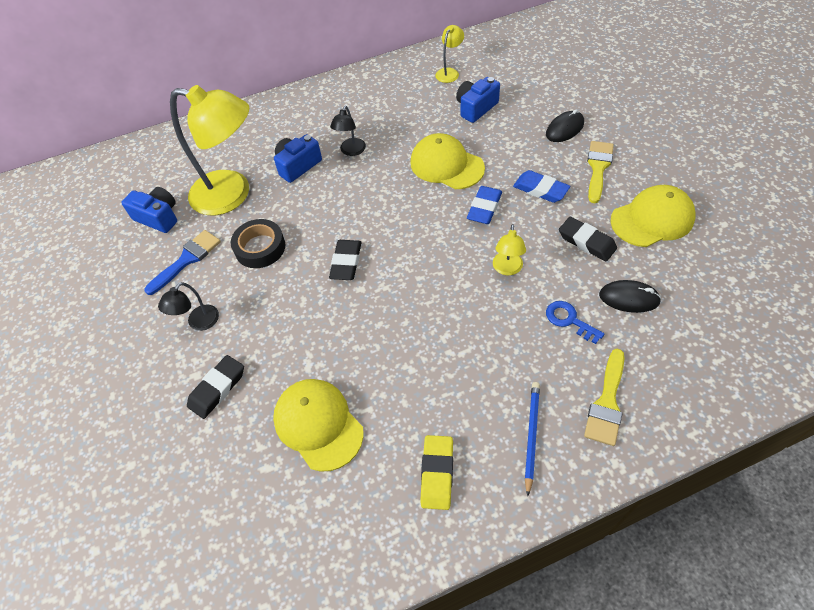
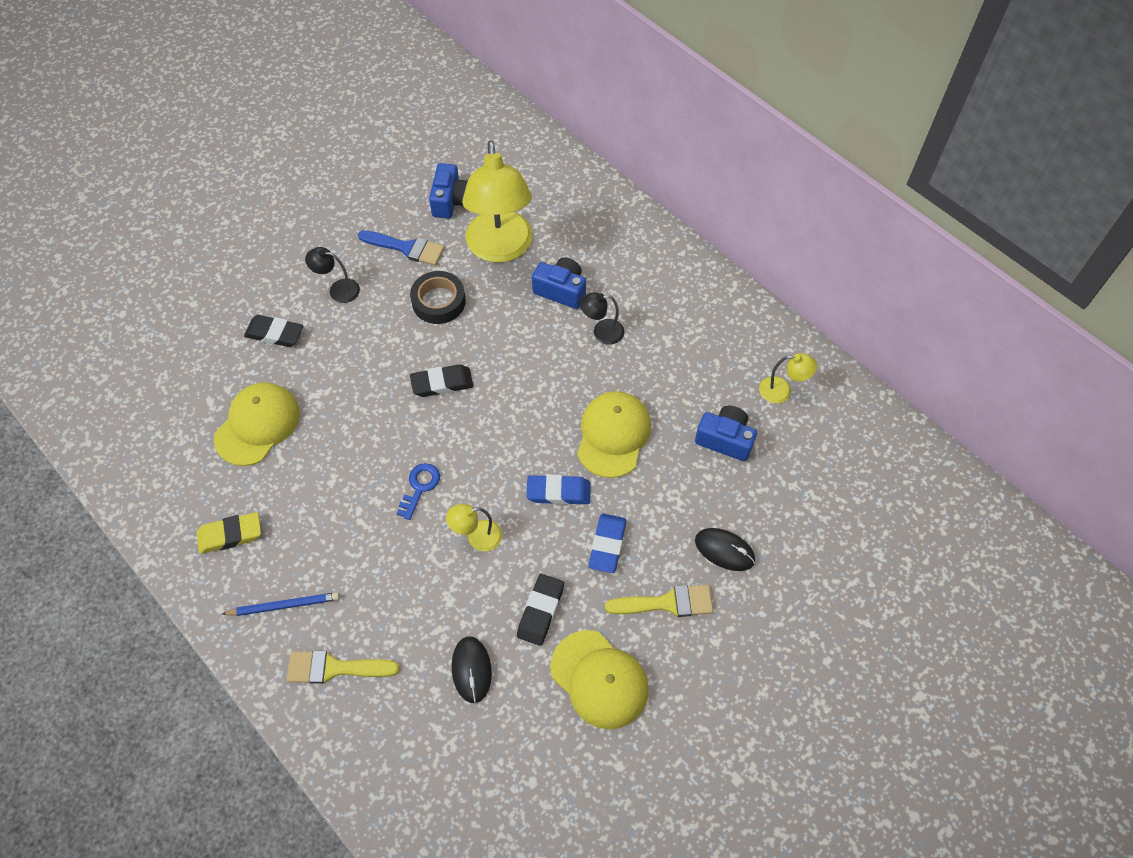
camera: 65 degrees right, 5 degrees up
(569, 320) = (426, 613): blue key -> blue key (420, 487)

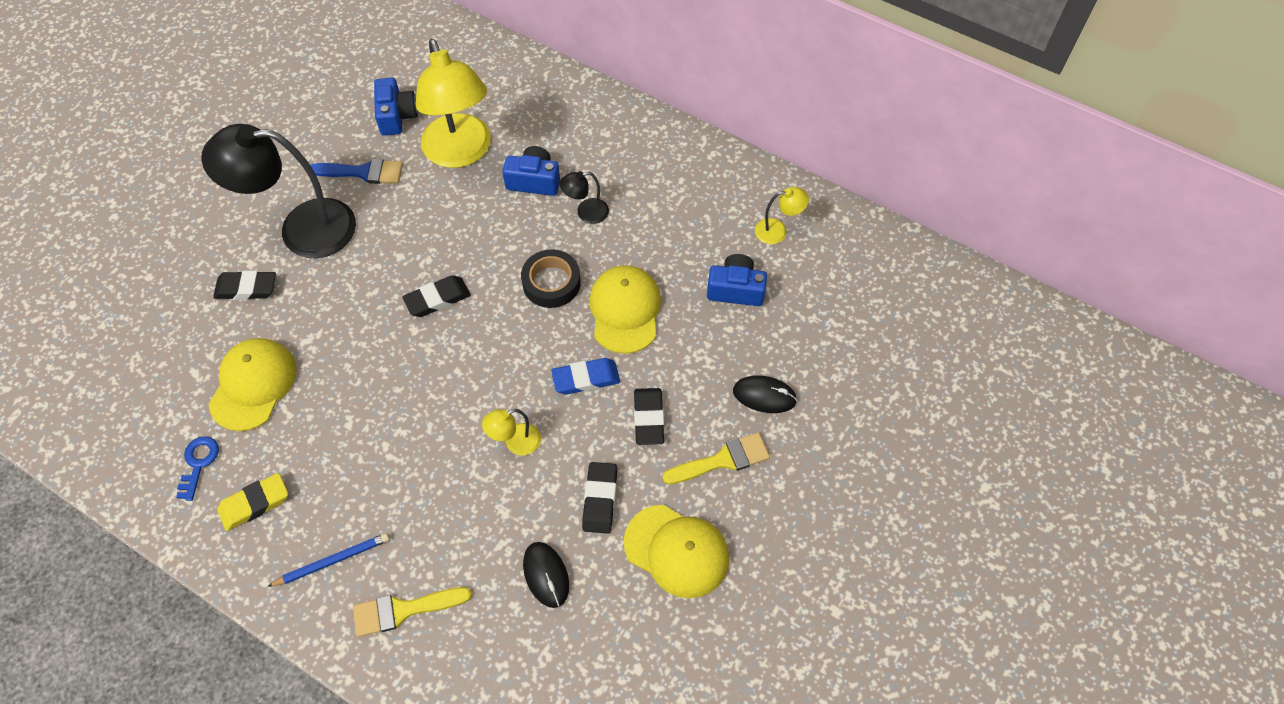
camera: 15 degrees left, 0 degrees up
(338, 289) = (302, 229): black lamp -> black lamp, size x2.31
(420, 487) = (443, 407): blue key -> blue key (198, 463)
(438, 301) = (411, 218): black tape -> black tape (551, 283)
(607, 545) = (648, 418): blue eraser -> black eraser

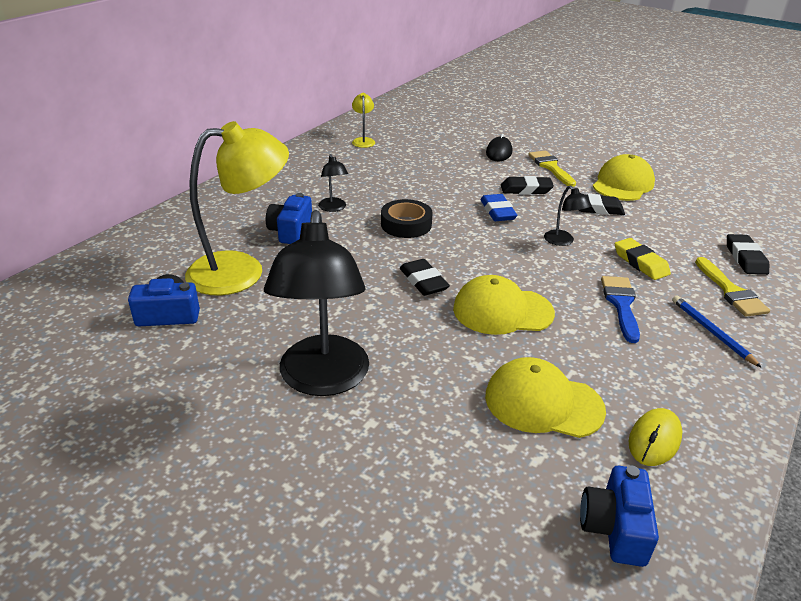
camera: 90 degrees left, 25 degrees down
(198, 463) = (654, 440): blue key -> yellow mouse
(246, 288) = (409, 422): black eraser -> black eraser (745, 258)
(255, 504) = (681, 388): yellow eraser -> yellow eraser (640, 263)
(363, 172) = (247, 336): blue brush -> blue brush (621, 304)
(515, 443) = (562, 241): yellow lamp -> black lamp
(546, 575) = (665, 230): black mouse -> none
(625, 310) = (433, 195): yellow cap -> yellow cap (502, 311)
(735, 289) = (413, 156): blue camera -> blue camera (614, 528)

